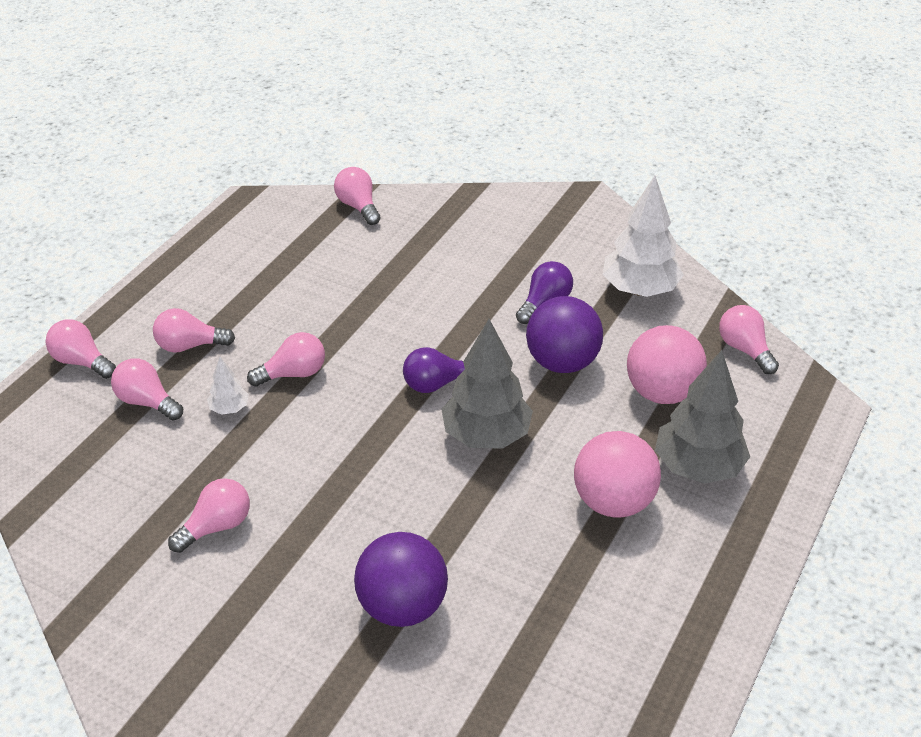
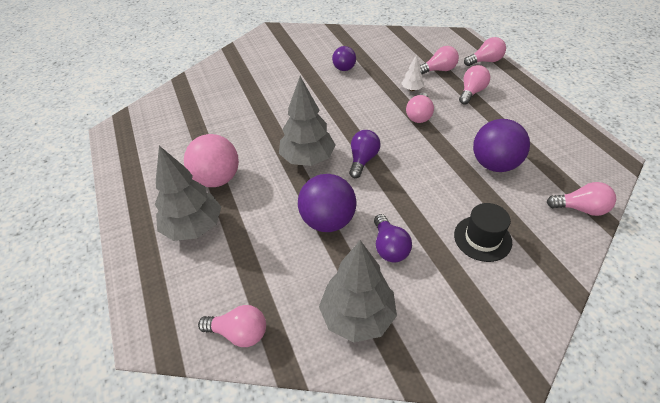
camera: 130 degrees right, 5 degrees up
(216, 526) = (343, 66): pink light bulb -> purple light bulb
(402, 606) = (251, 93): purple ball -> purple ball (494, 164)
(465, 251) = (482, 238): none -> black hat
(639, 289) = (357, 316): white tree -> grey tree
(662, 392) = (256, 252): pink ball -> none

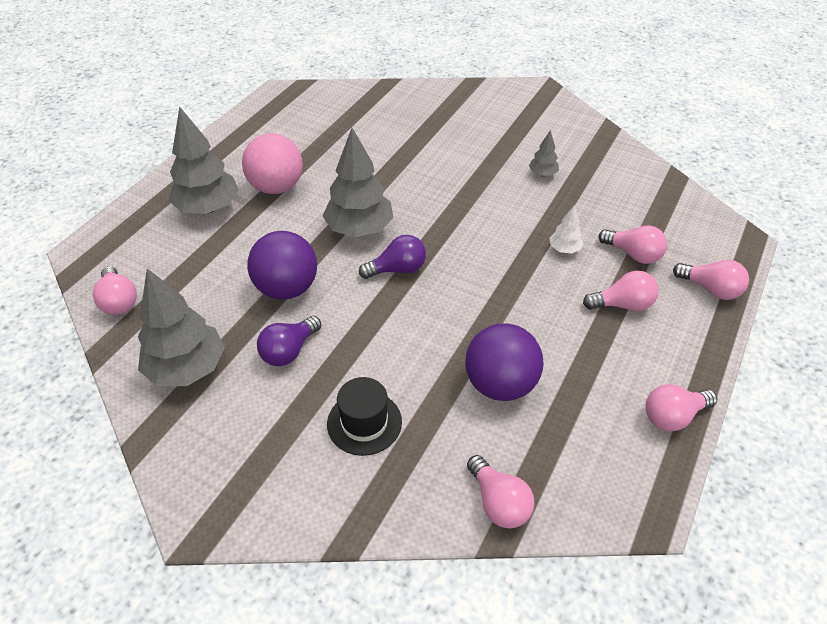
camera: 50 degrees right, 0 degrees up
(343, 66) = (542, 174): purple light bulb -> grey tree
(419, 115) = (520, 278): pink light bulb -> pink light bulb (673, 416)

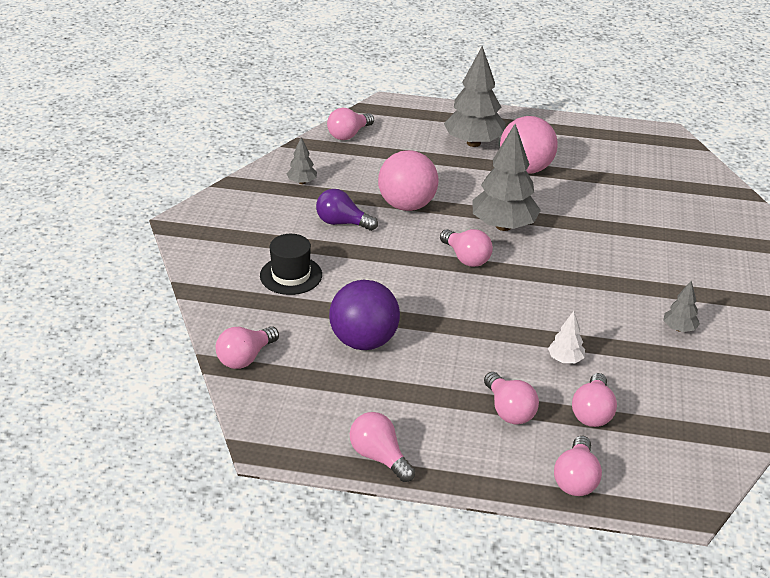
camera: 70 degrees right, 10 degrees down
(187, 368) = (302, 182): grey tree -> grey tree, size x0.47
(287, 288) = (407, 205): purple ball -> pink ball
(397, 269) = (466, 258): purple light bulb -> pink light bulb

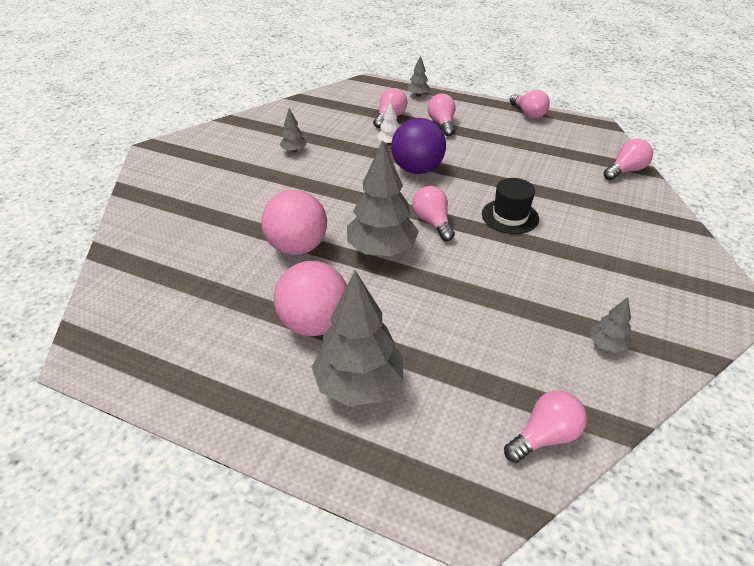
camera: 165 degrees left, 5 degrees up
(291, 275) = (601, 228): black hat -> black hat (510, 216)
(342, 223) = (553, 277): purple light bulb -> none
(364, 341) = (534, 170): purple ball -> purple ball (417, 169)
(407, 205) = (477, 290): pink ball -> pink ball (297, 247)
(576, 479) = (418, 95): pink light bulb -> grey tree

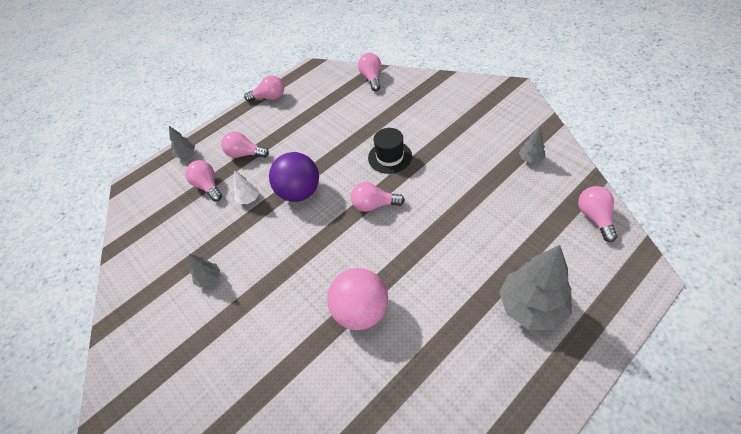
camera: 60 degrees left, 10 degrees up
(314, 323) = (460, 321): pink ball -> none
(381, 250) = (392, 249): grey tree -> none

